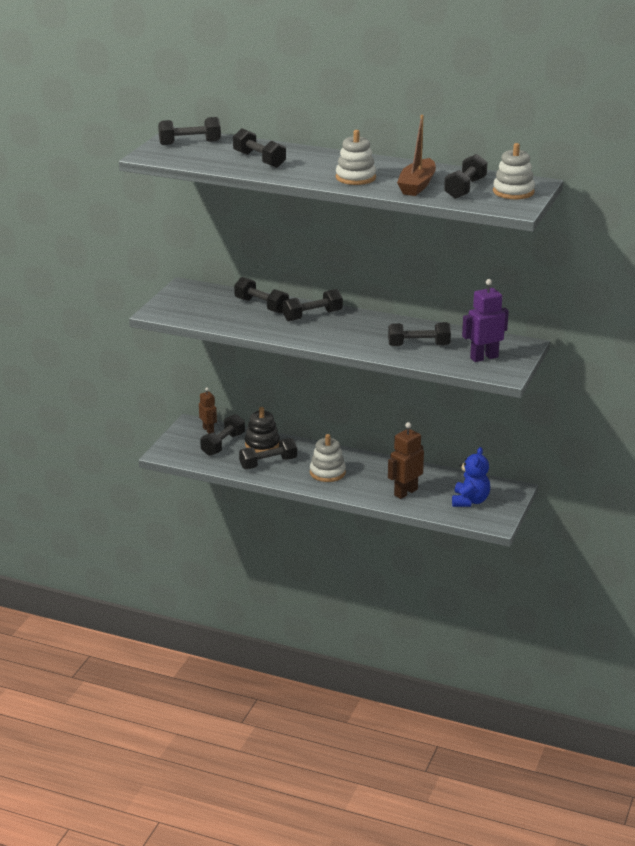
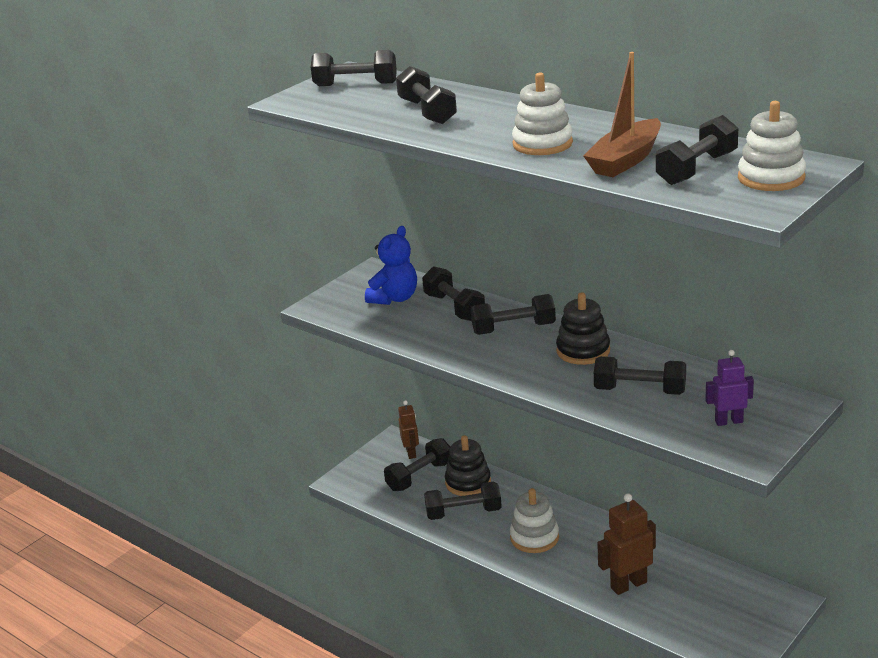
camera: 20 degrees right, 0 degrees up
(368, 325) = (583, 351): none -> black stacking toy
(470, 501) = (715, 613): blue teddy bear -> blue teddy bear (394, 298)
(484, 357) = (728, 421): purple robot -> purple robot, size x0.64

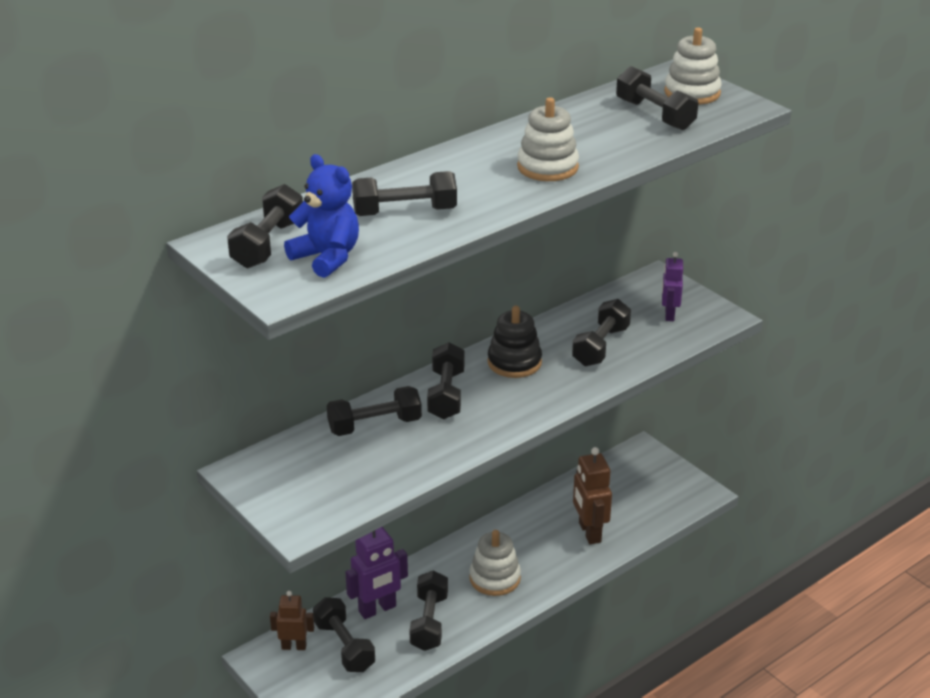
camera: 80 degrees left, 5 degrees up
(394, 298) = (323, 464): blue teddy bear -> blue teddy bear (327, 258)
(468, 482) = (377, 609): black stacking toy -> purple robot
(625, 160) = (615, 138): brown boat -> none

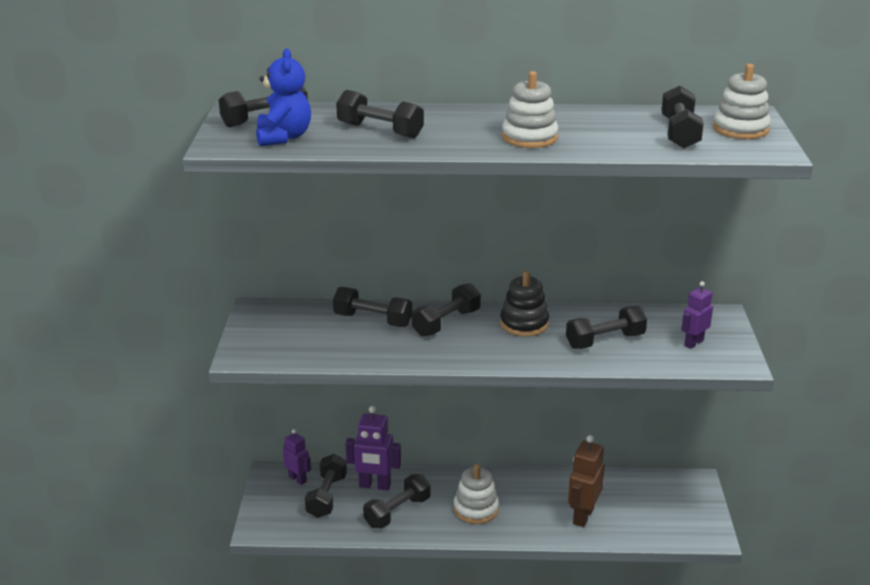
camera: 40 degrees right, 5 degrees down
(294, 646) = (298, 479): brown robot -> purple robot

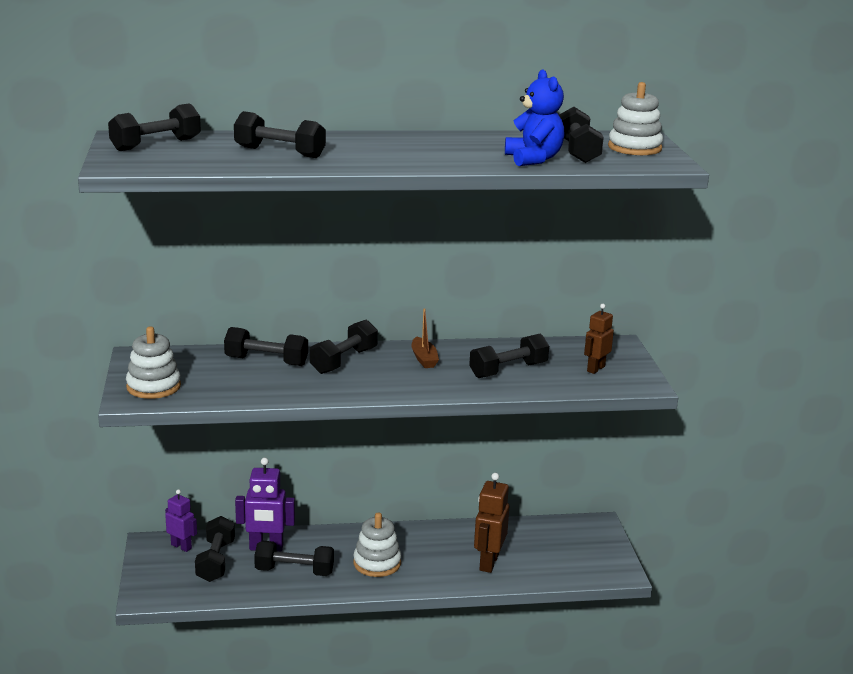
camera: 10 degrees left, 5 degrees down
(283, 137) = (180, 159): blue teddy bear -> blue teddy bear (533, 159)
(397, 512) = (294, 571): black dumbbell -> black dumbbell turned 60 degrees clockwise
(524, 324) = (424, 359): black stacking toy -> brown boat
(529, 138) = (432, 156): white stacking toy -> white stacking toy (153, 386)
(693, 343) = (595, 369): purple robot -> brown robot

